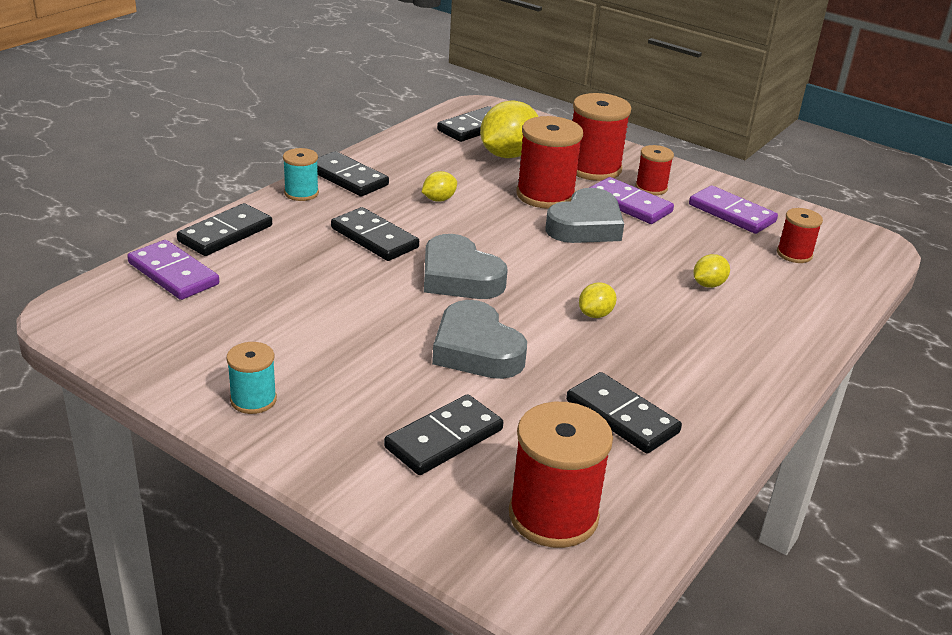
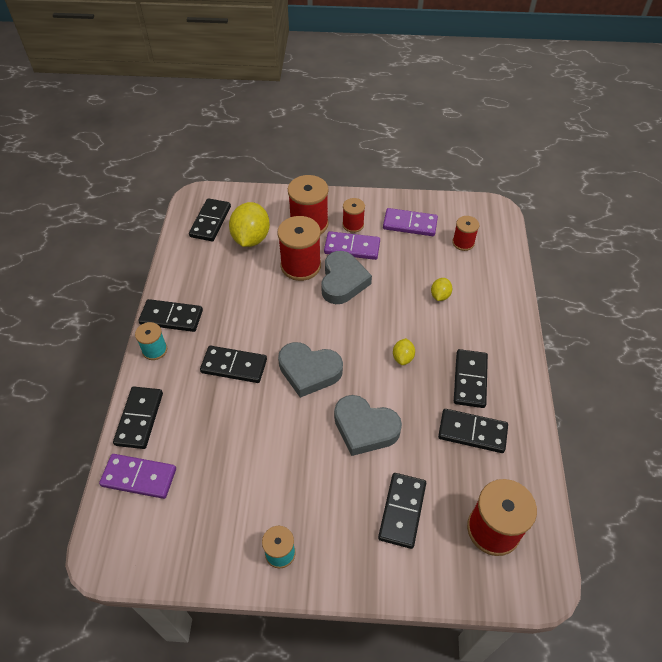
camera: 30 degrees left, 20 degrees up
(439, 199) = (243, 306): yellow lemon -> none
(671, 370) = (470, 380): none -> black domino

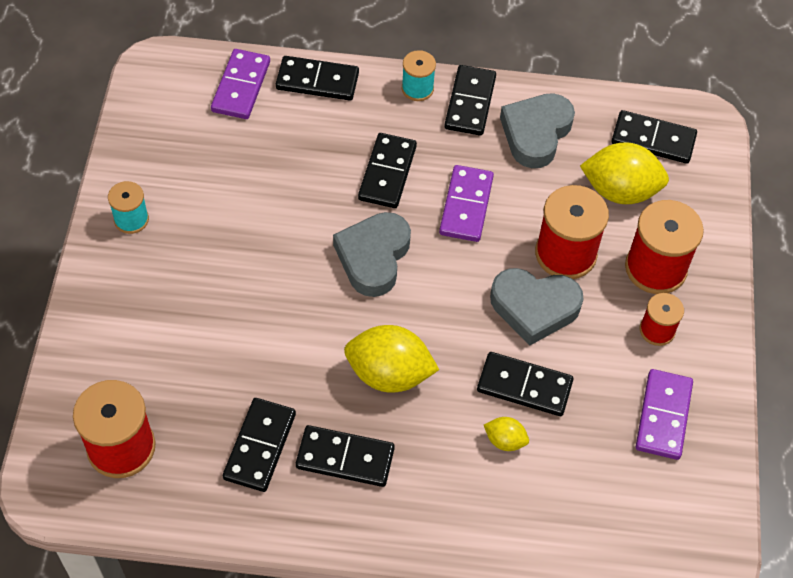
camera: 90 degrees right, 5 degrees up
(352, 247) = (606, 325): purple domino -> purple domino (466, 206)
(365, 428) = (280, 316): grey heart -> grey heart (536, 133)
(402, 511) = (161, 347): black domino -> black domino (524, 386)
(403, 357) = (389, 374): yellow lemon -> yellow lemon, size x2.03
(463, 243) = (623, 495): red spool -> none

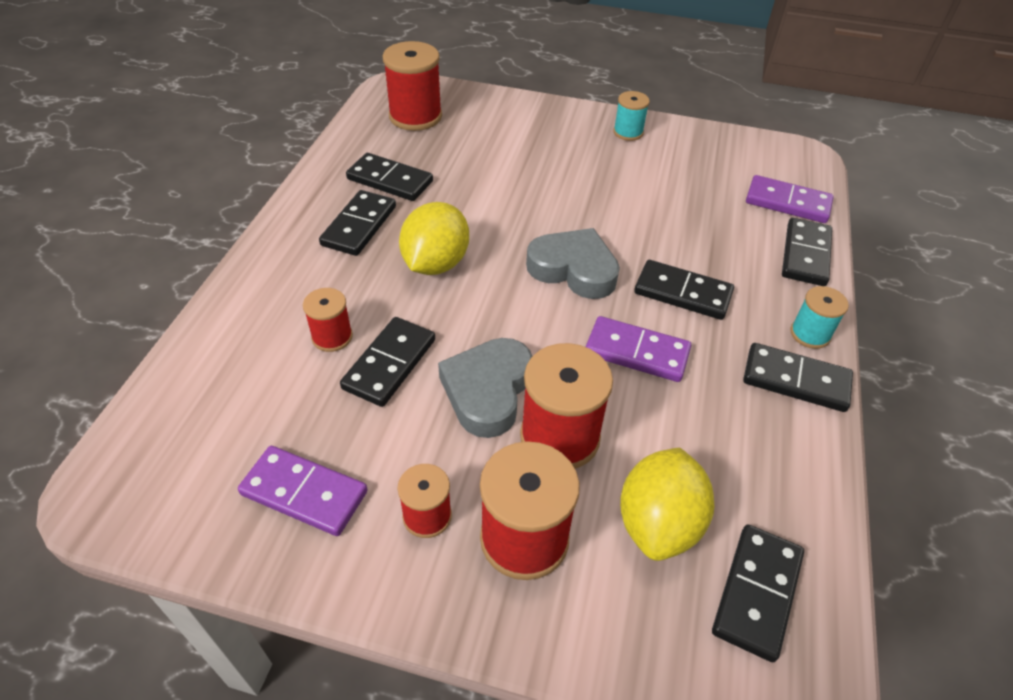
camera: 100 degrees right, 10 degrees down
(505, 440) = (332, 337): yellow lemon -> red spool
(536, 133) = (753, 441): grey heart -> none

